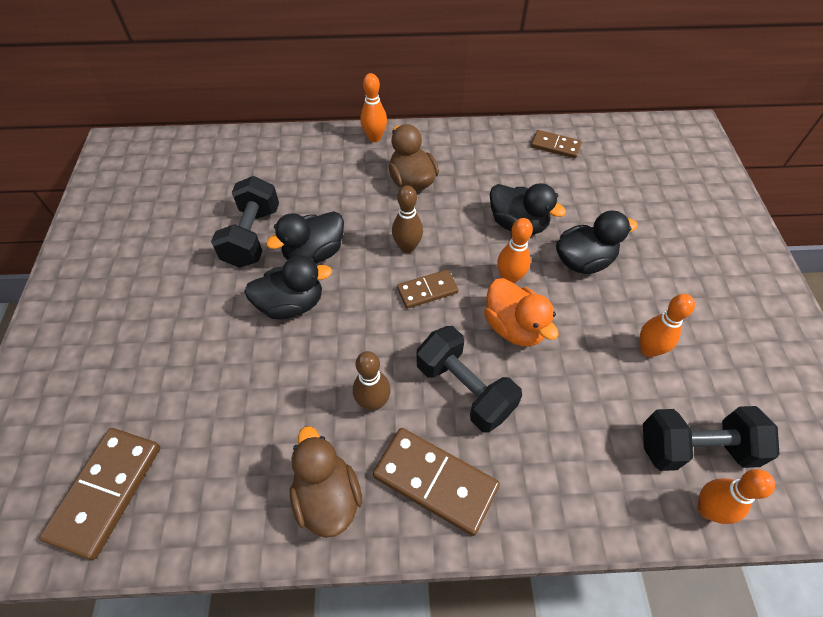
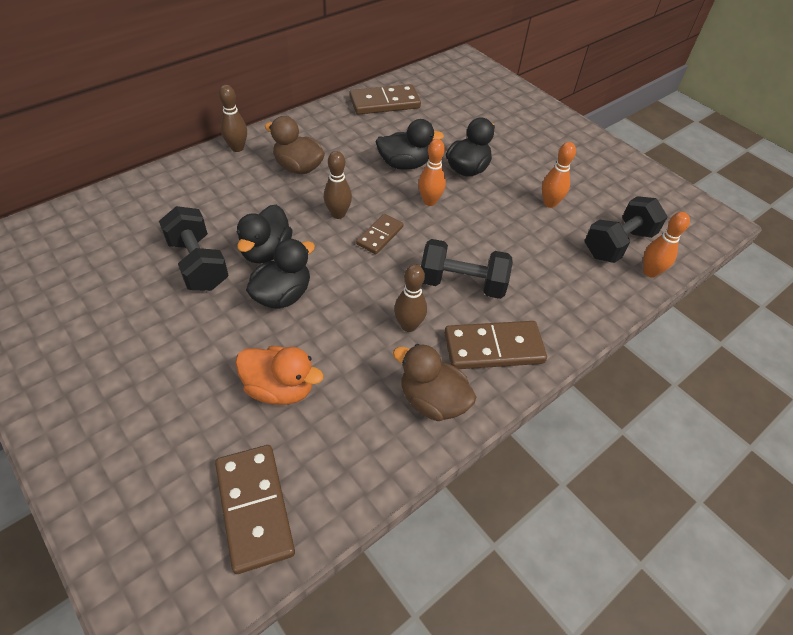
camera: 40 degrees left, 5 degrees down
(375, 138) = (237, 148): orange bowling pin -> brown bowling pin
(514, 327) = (459, 230): orange duck -> orange duck (280, 388)
(555, 146) = (384, 103): brown domino -> brown domino, size x1.67

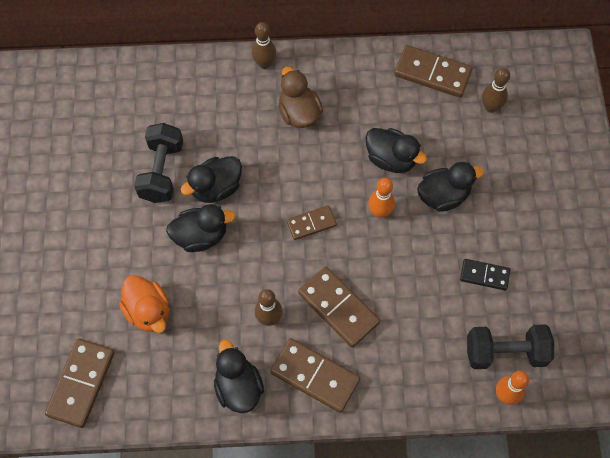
camera: 40 degrees right, 15 degrees up
(338, 214) = (295, 182): brown bowling pin -> brown bowling pin (490, 107)
(432, 400) = (238, 387): brown duck -> black duck
(462, 284) = (338, 308): black dumbbell -> brown domino
(549, 203) = (484, 275): orange bowling pin -> black domino

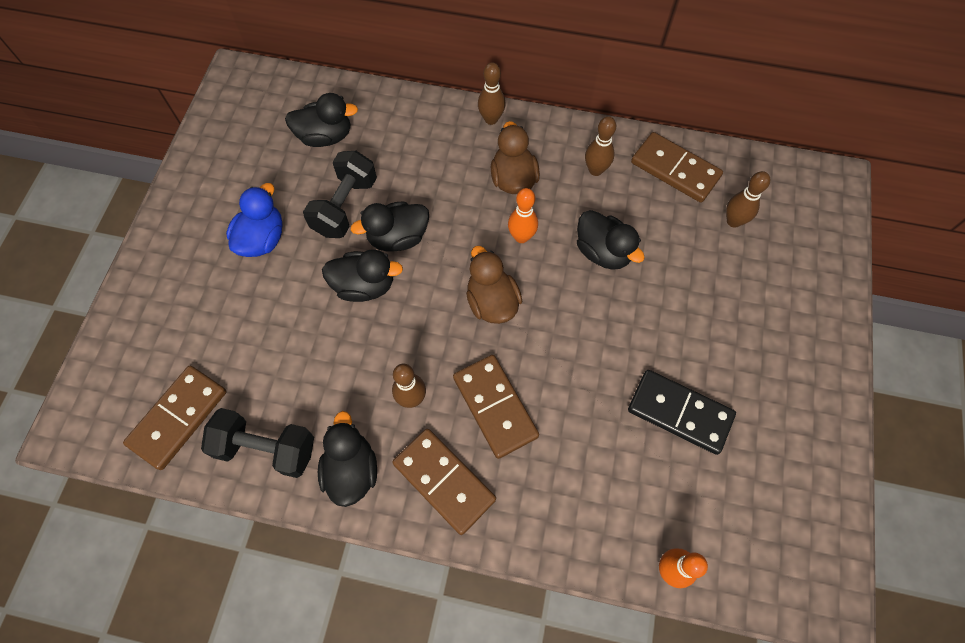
camera: 15 degrees right, 0 degrees up
(99, 217) = (262, 239): none -> blue duck
(148, 311) = (280, 355): orange duck -> none
(311, 223) = (492, 302): brown domino -> brown duck
(366, 89) = (595, 170): none -> brown bowling pin
(380, 212) = (574, 308): orange bowling pin -> orange bowling pin (521, 237)
(443, 196) = (653, 307): black duck -> black duck (325, 136)
(484, 275) = (679, 413): black domino -> black domino, size x1.67
(505, 352) = (682, 514): black dumbbell -> black dumbbell (266, 448)

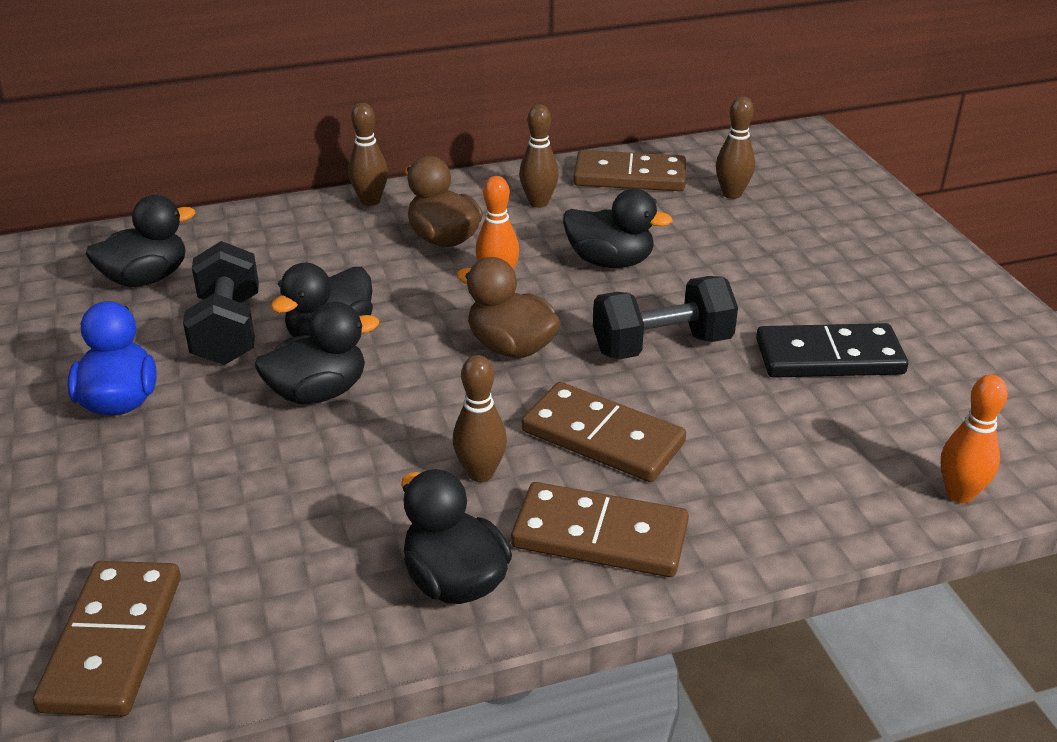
camera: 30 degrees left, 30 degrees down
(266, 448) = (297, 614): black dumbbell -> black dumbbell (662, 346)

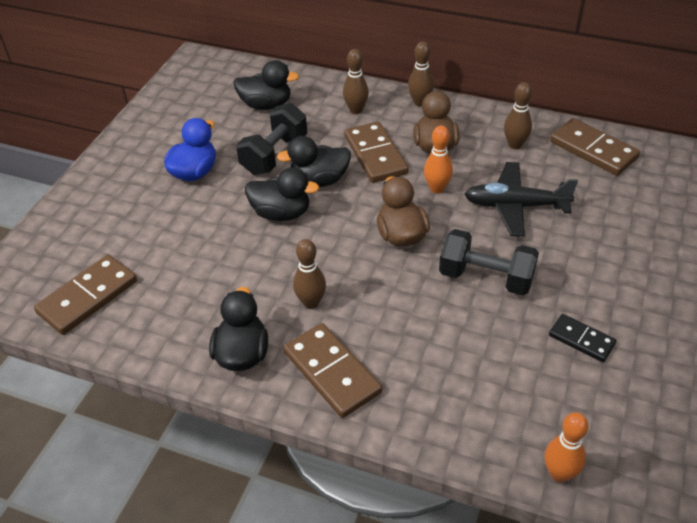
camera: 40 degrees right, 10 degrees up
(603, 437) = (392, 317): brown domino -> brown domino (375, 155)
(610, 261) = (515, 206): black duck -> black plane
(732, 194) = (649, 192): brown bowling pin -> brown bowling pin (356, 110)
(829, 357) = (581, 340): black domino -> black domino, size x0.60

